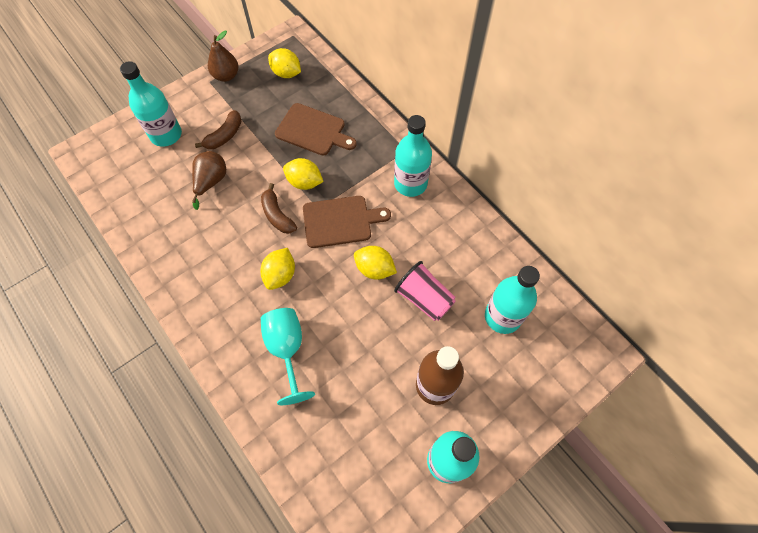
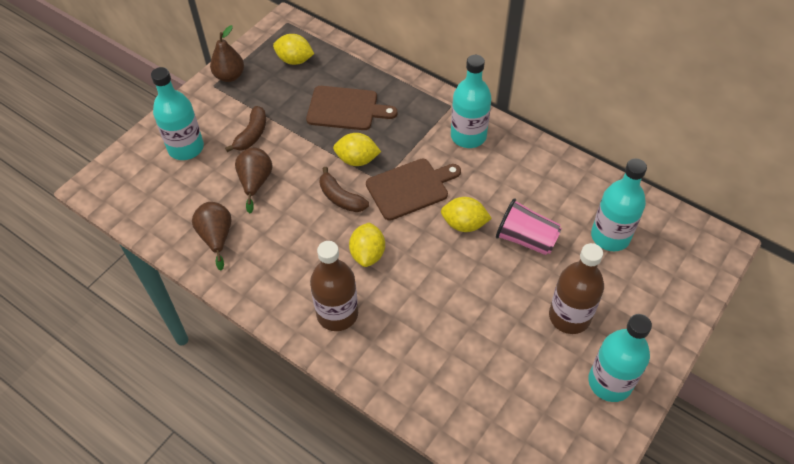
camera: 15 degrees left, 10 degrees down
(161, 225) = (216, 237): none -> brown pear
(234, 324) = (337, 314): none -> brown bottle
(287, 349) = (404, 323): turquoise goblet -> none

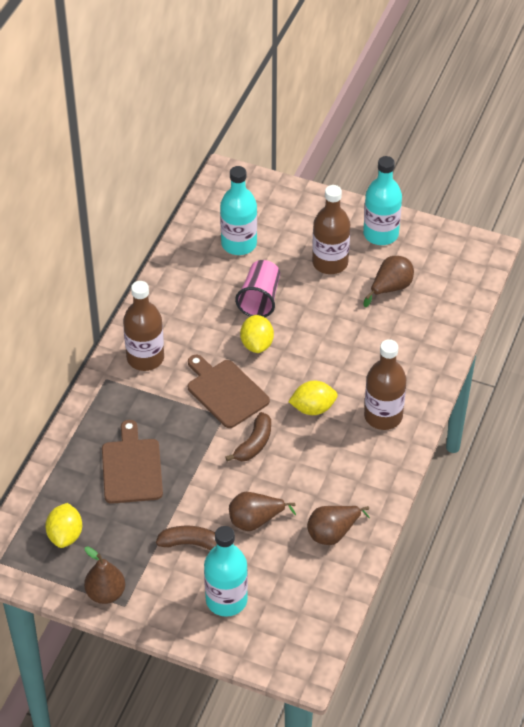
camera: 105 degrees left, 5 degrees down
(357, 160) = (201, 442): yellow lemon -> none
(468, 136) = (145, 358): turquoise bottle -> brown bottle
(519, 370) = (390, 288): none -> brown pear

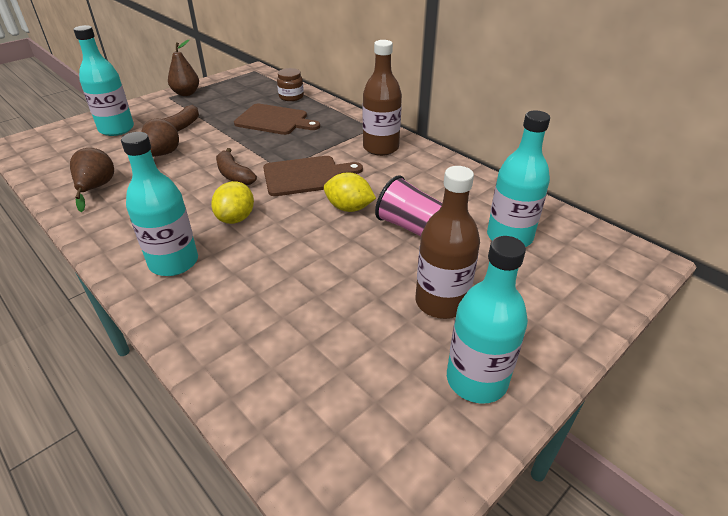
camera: 115 degrees right, 10 degrees down
(63, 482) = (291, 97): none -> brown jar
(65, 535) = (247, 90): yellow lemon -> none
(383, 416) = (174, 262): brown bottle -> turquoise bottle
(390, 288) = (359, 347): brown pear -> none

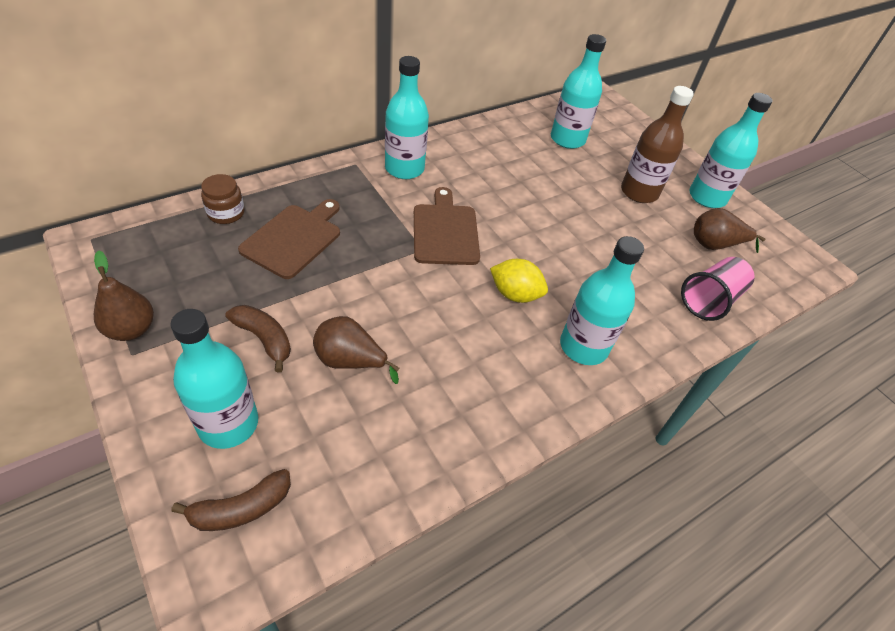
camera: 85 degrees left, 10 degrees up
(96, 188) = (417, 433): brown pear -> brown pear (714, 245)
(234, 175) = (425, 289): brown banana -> brown banana (241, 508)
(349, 208) = (512, 213): yellow lemon -> none
(381, 148) = (404, 168): brown bottle -> turquoise bottle
(412, 227) = (548, 183): pink cup -> pink cup (710, 300)

